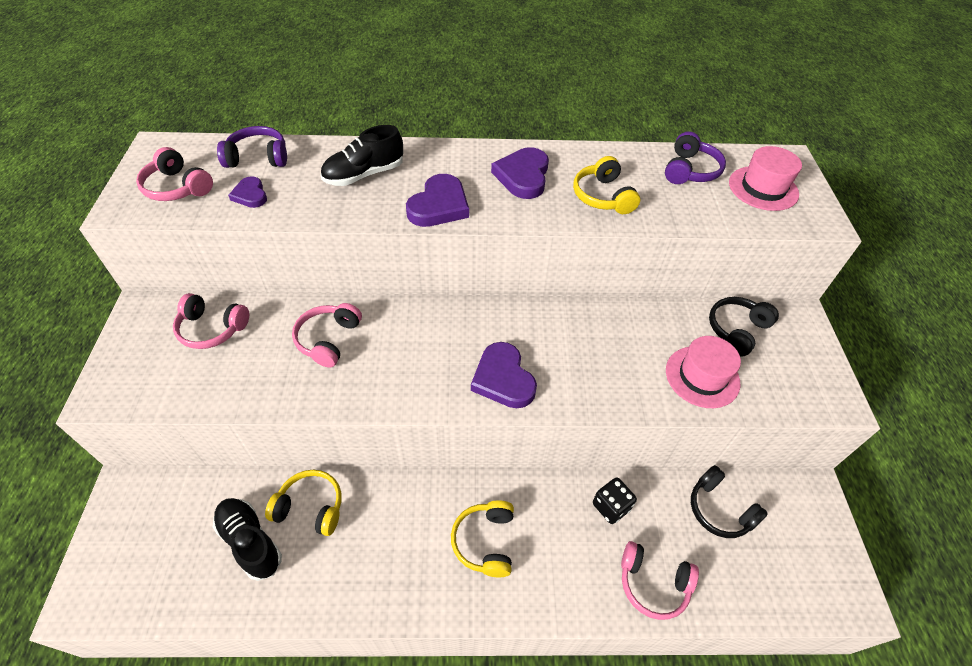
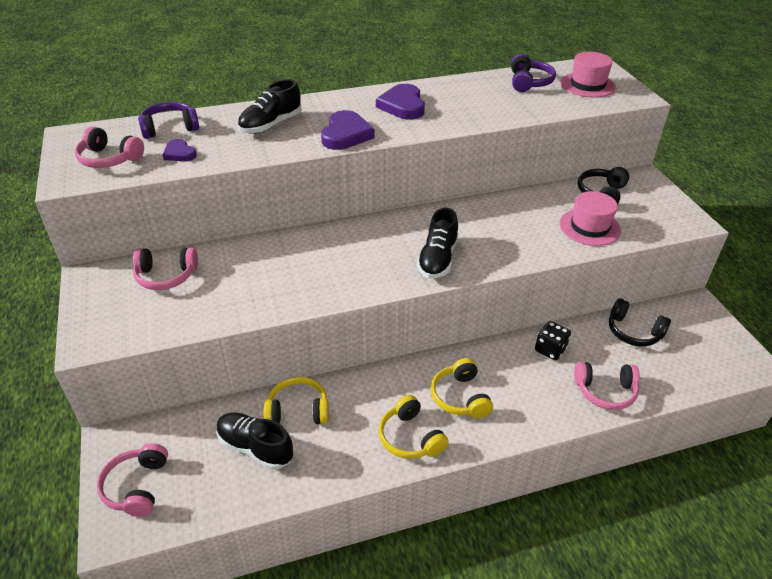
camera: 15 degrees left, 10 degrees down
(328, 339) = (276, 263): pink headphones -> pink headphones (137, 486)
(503, 379) = (437, 259): purple heart -> black shoe
(603, 196) = (472, 108): yellow headphones -> yellow headphones (410, 437)

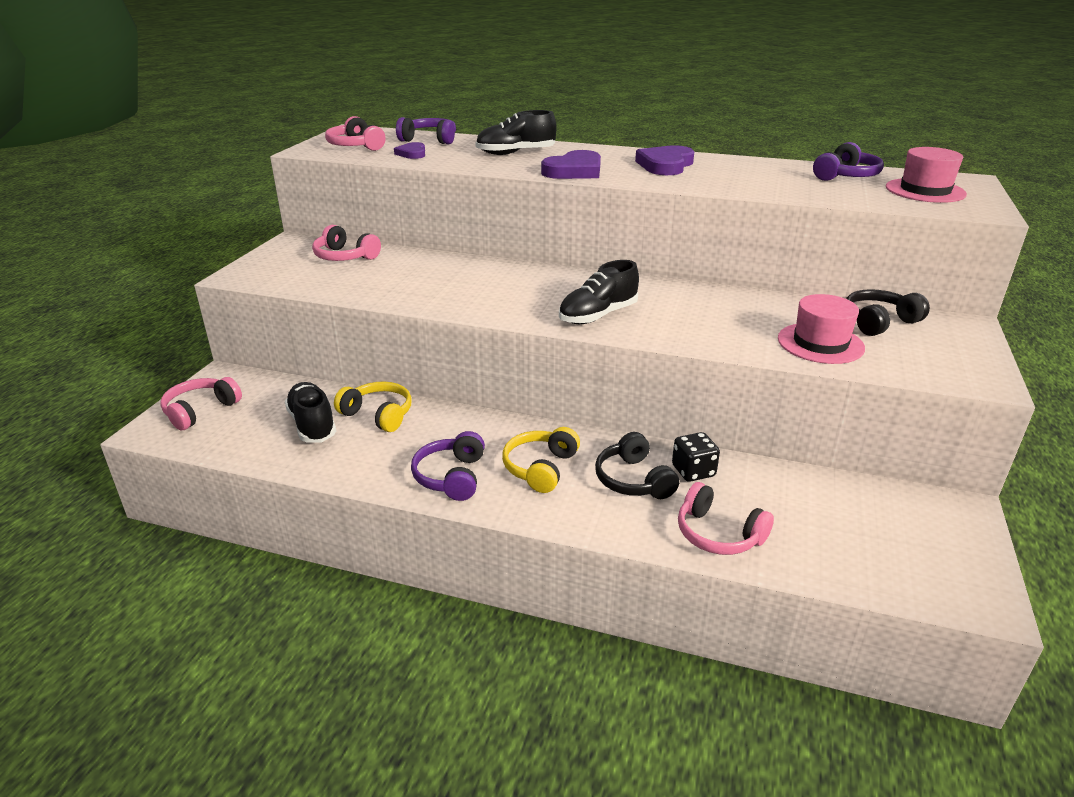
camera: 35 degrees right, 10 degrees down
(410, 437) = (451, 477): yellow headphones -> purple headphones
(633, 332) = (827, 498): black headphones -> black headphones (633, 480)

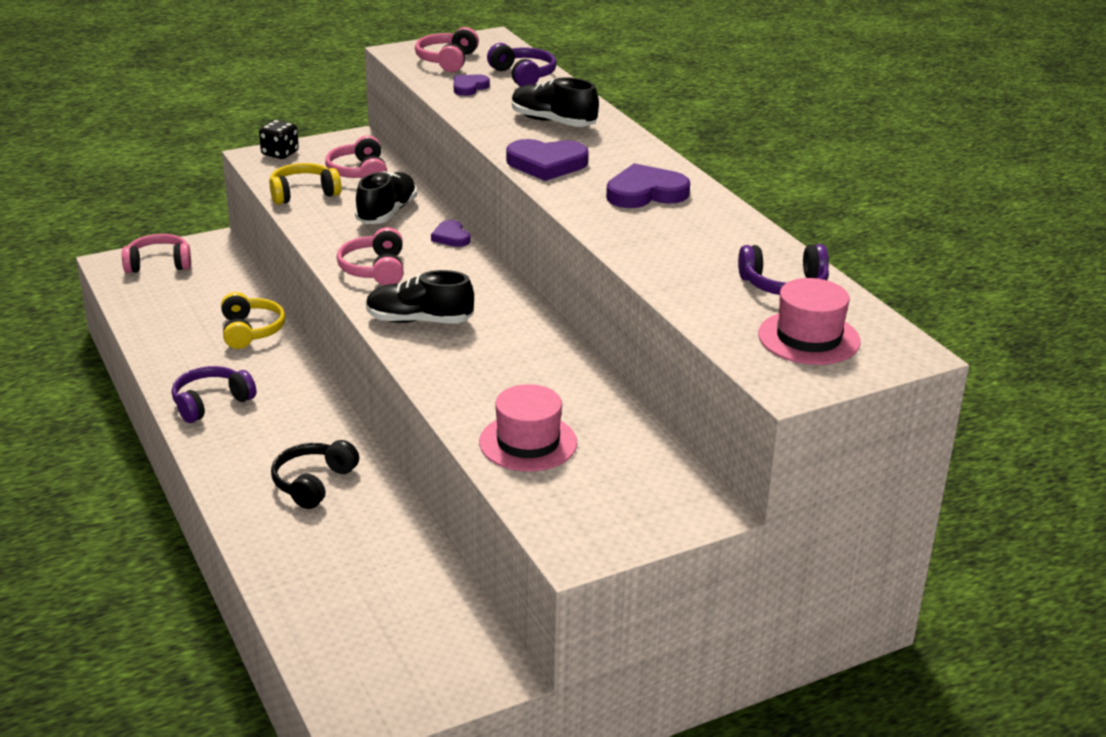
camera: 45 degrees right, 0 degrees up
(312, 425) = (200, 314): black shoe -> black shoe (387, 213)
(498, 265) = (451, 237): none -> purple heart
(540, 468) = (273, 434): yellow headphones -> yellow headphones (303, 193)
(693, 471) = (366, 506): black dice -> black dice (280, 153)
(718, 534) = (288, 553): pink headphones -> pink headphones (375, 269)
(879, 322) = (631, 459): black headphones -> none

